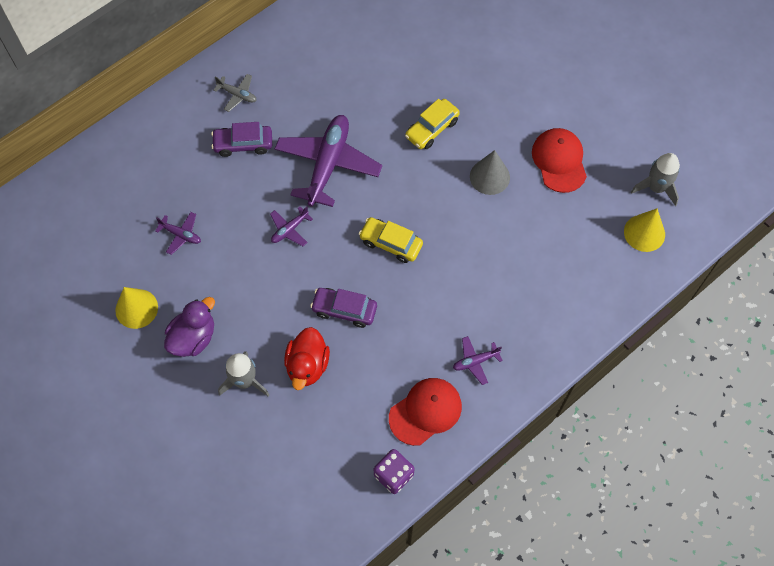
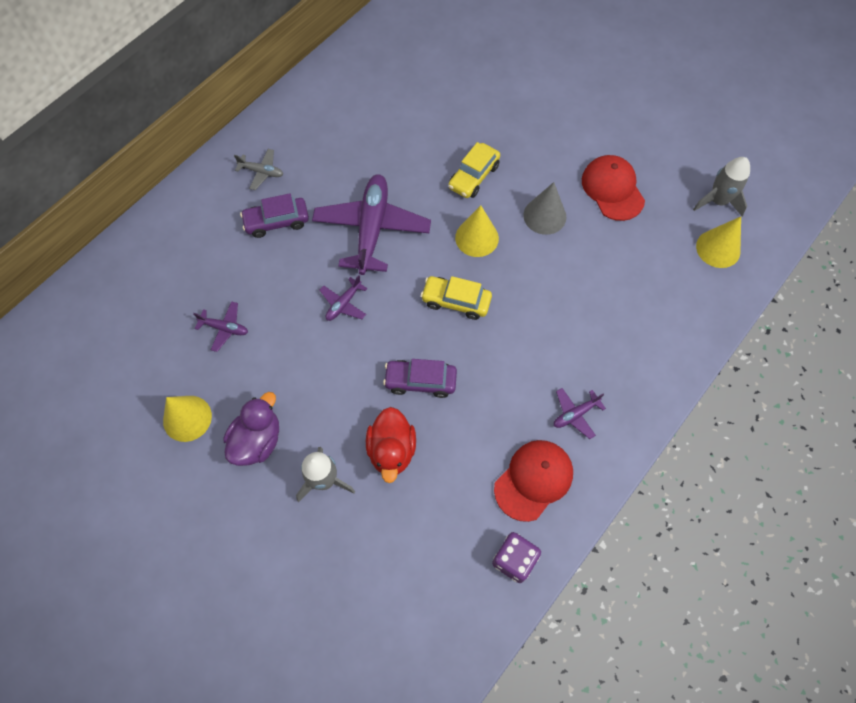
camera: 10 degrees left, 0 degrees up
(422, 187) = (477, 238): none -> yellow cone

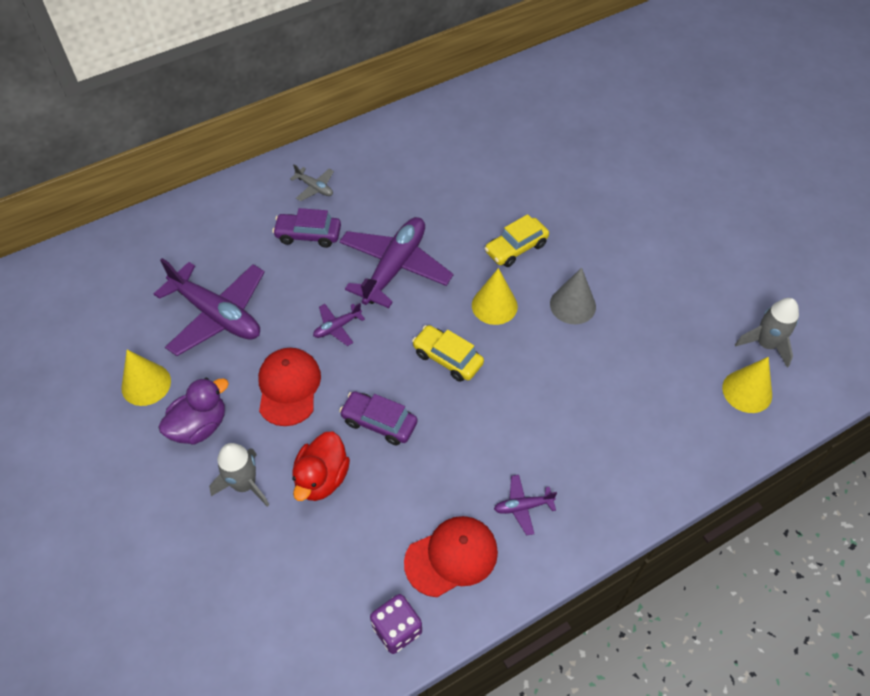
camera: 20 degrees right, 10 degrees down
(224, 328) = (217, 315): purple plane -> purple plane, size x2.24
(612, 189) = (655, 300): red cap -> red cap (288, 387)

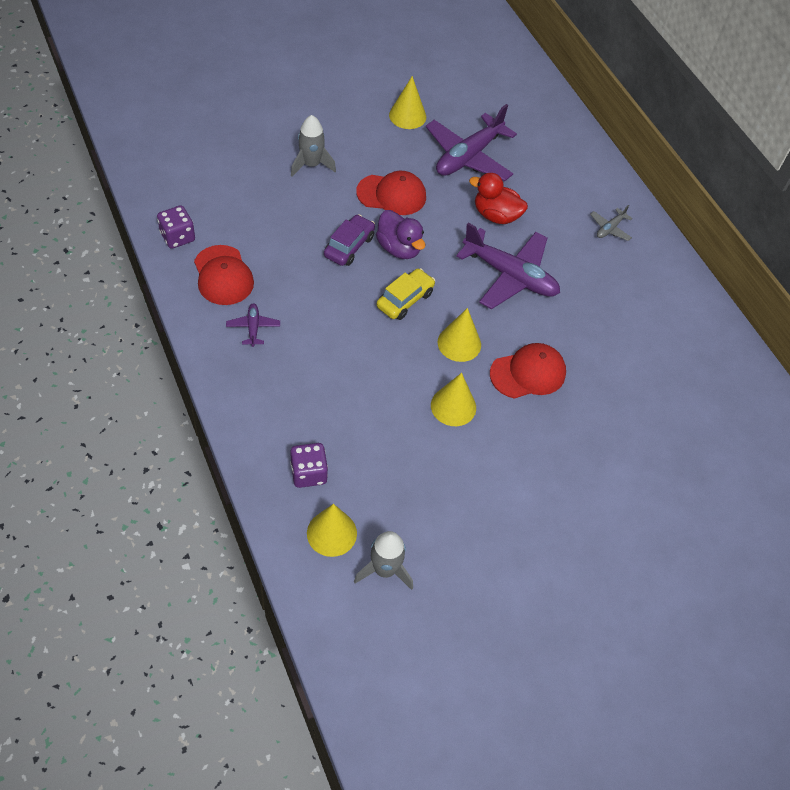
camera: 90 degrees right, 0 degrees up
(199, 426) = (365, 143): purple duck -> purple duck (399, 248)
(308, 235) = (551, 219): purple car -> none
(322, 478) = (306, 207): red duck -> red duck (496, 215)
(337, 327) = (447, 229): purple plane -> none
(516, 248) = (528, 373): yellow car -> red cap
(572, 305) = (453, 406): grey cone -> yellow cone
(691, 420) = (308, 473): none -> purple dice

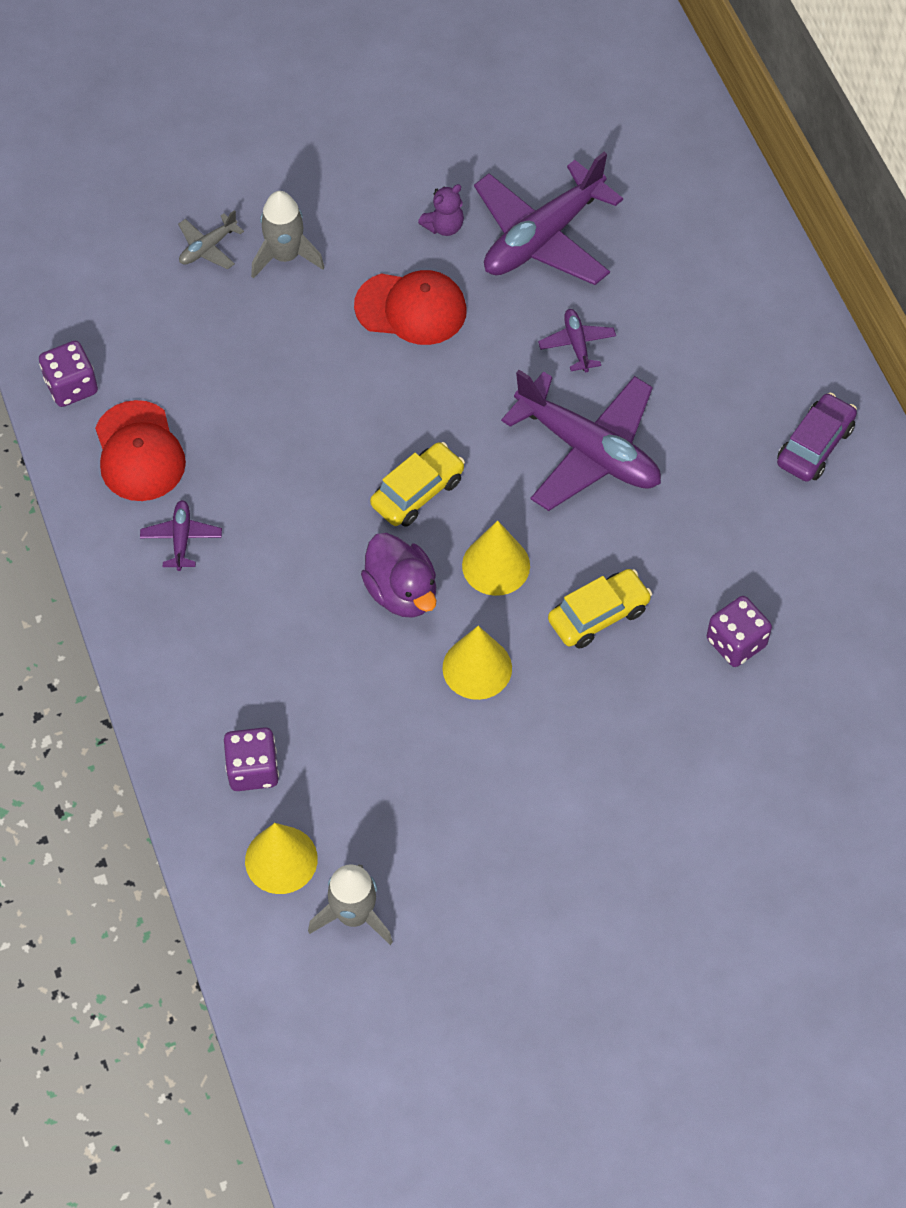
camera: 10 degrees right, 5 degrees up
(349, 246) = (336, 401): purple car -> purple car (815, 445)
(399, 248) = (415, 403): purple duck -> purple duck (402, 592)
(407, 116) = (448, 162): yellow cone -> none
(408, 150) = (444, 226): none -> purple teddy bear
(496, 215) = (577, 344): red duck -> purple plane
(528, 373) = (598, 615): red cap -> yellow car
(610, 228) = (762, 366): grey plane -> grey plane (208, 248)
(617, 389) = (736, 642): none -> purple dice

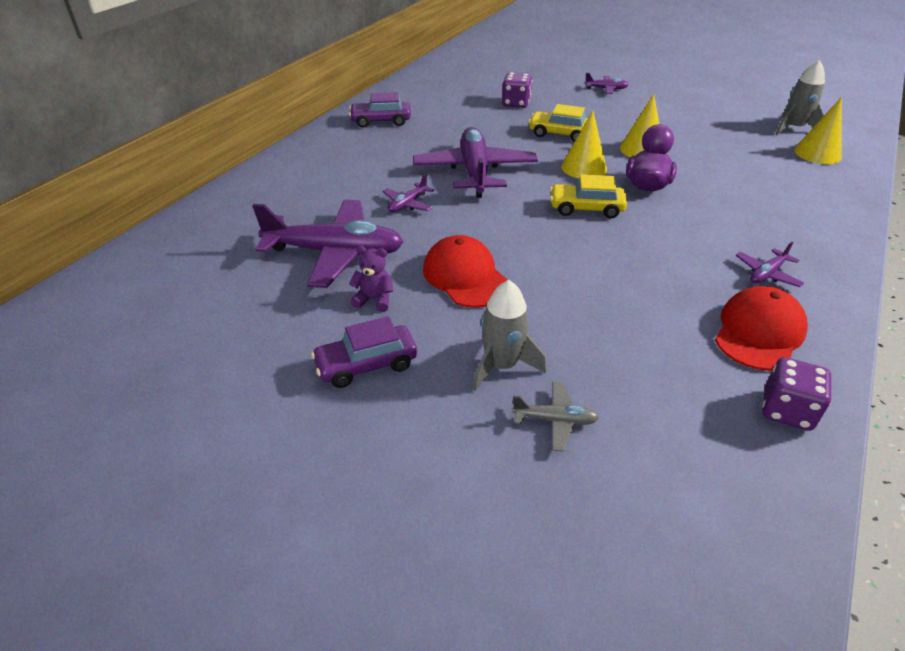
camera: 130 degrees left, 20 degrees down
(253, 769) = (806, 180): purple dice -> none
(370, 178) = (366, 365): none -> purple car
(681, 805) = (606, 89): none -> purple plane

